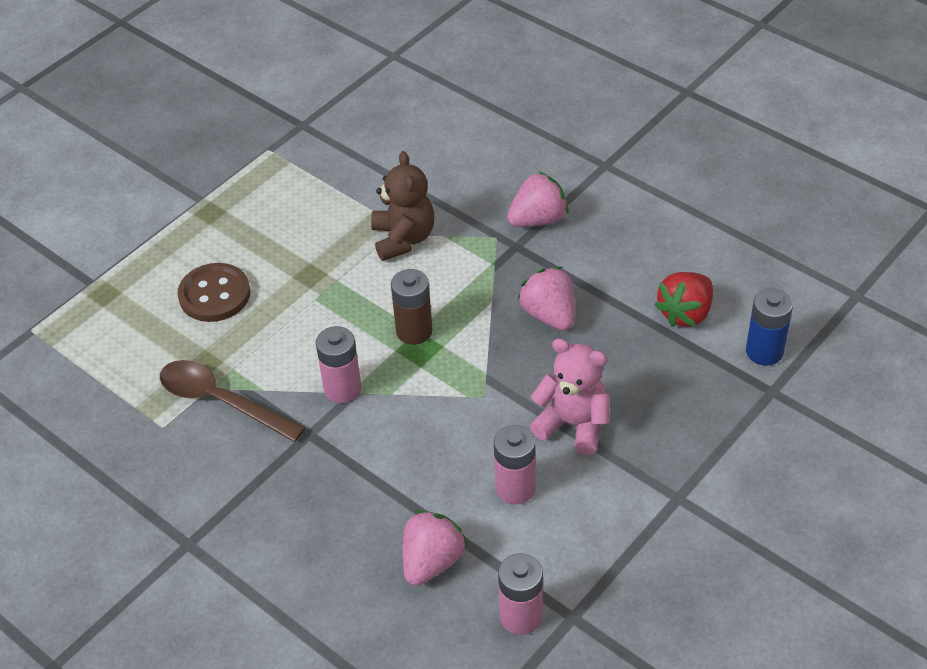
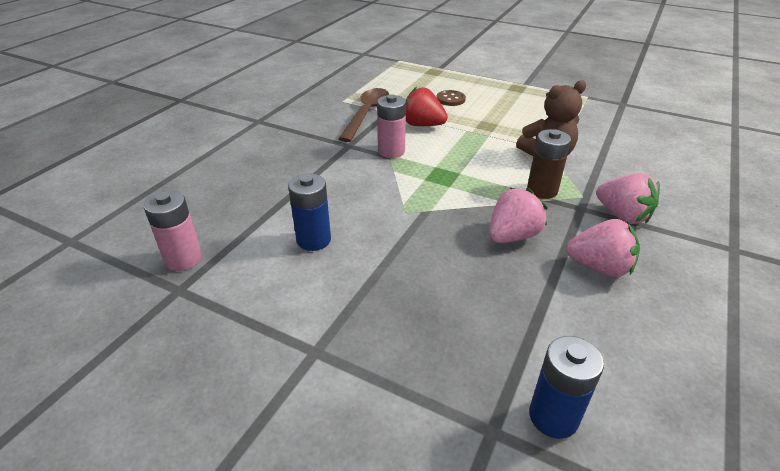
camera: 75 degrees right, 10 degrees down
(214, 295) = (450, 99): brown button -> brown button, size x0.63
(414, 331) = (457, 171): brown battery -> brown battery (542, 190)
(432, 561) = (240, 208): pink strawberry -> pink strawberry (599, 267)
(515, 488) = (313, 240): pink battery -> blue battery
(573, 424) = (390, 265): pink teddy bear -> none
(685, 313) = (571, 333): red strawberry -> red strawberry (422, 125)

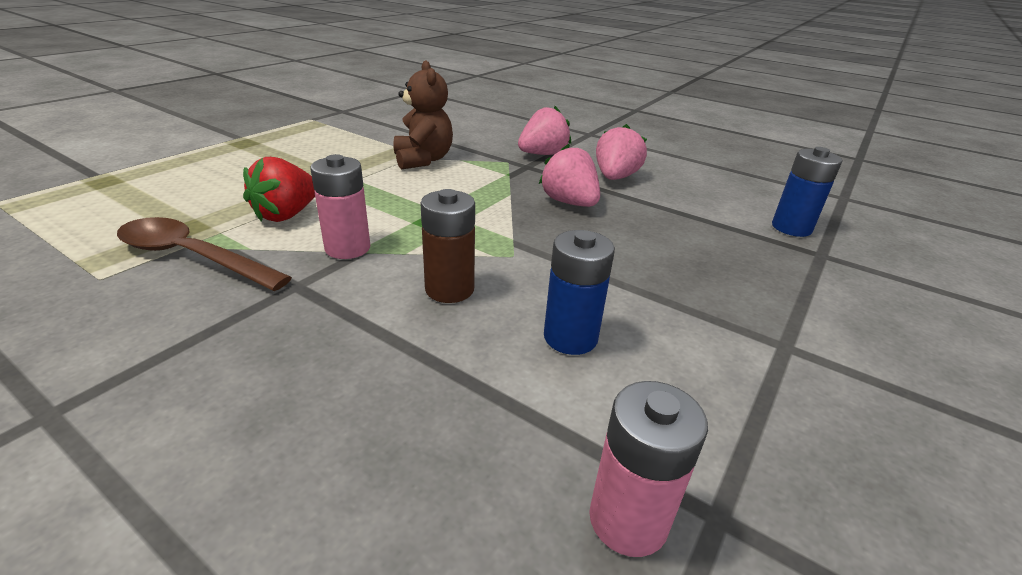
camera: 85 degrees left, 5 degrees down
(450, 99) = (225, 184): brown button -> none
(542, 190) = (491, 175): brown battery -> brown battery (449, 289)

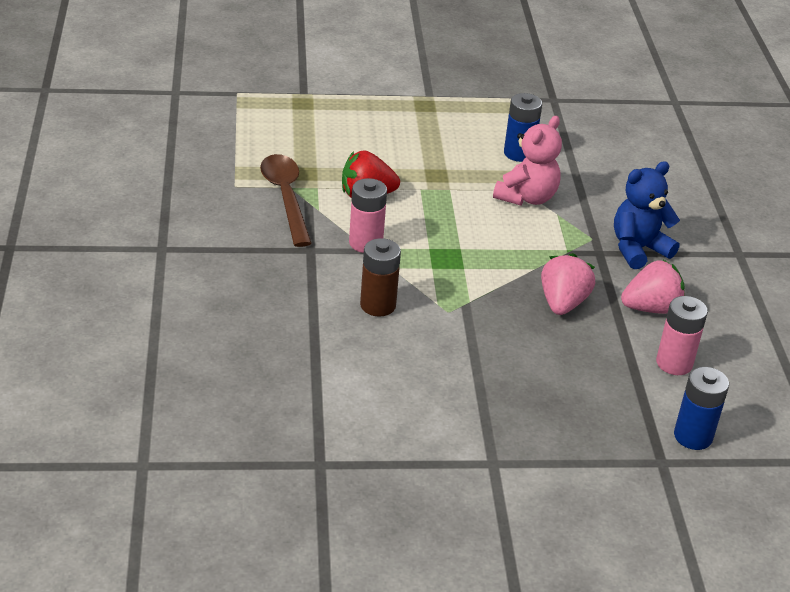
camera: 50 degrees right, 5 degrees up
(423, 160) = (526, 197): brown teddy bear -> pink teddy bear
(543, 154) = (638, 249): pink strawberry -> blue teddy bear
(570, 337) = (391, 372): blue battery -> blue battery (519, 153)
(628, 520) = (288, 436): pink battery -> pink battery (674, 363)

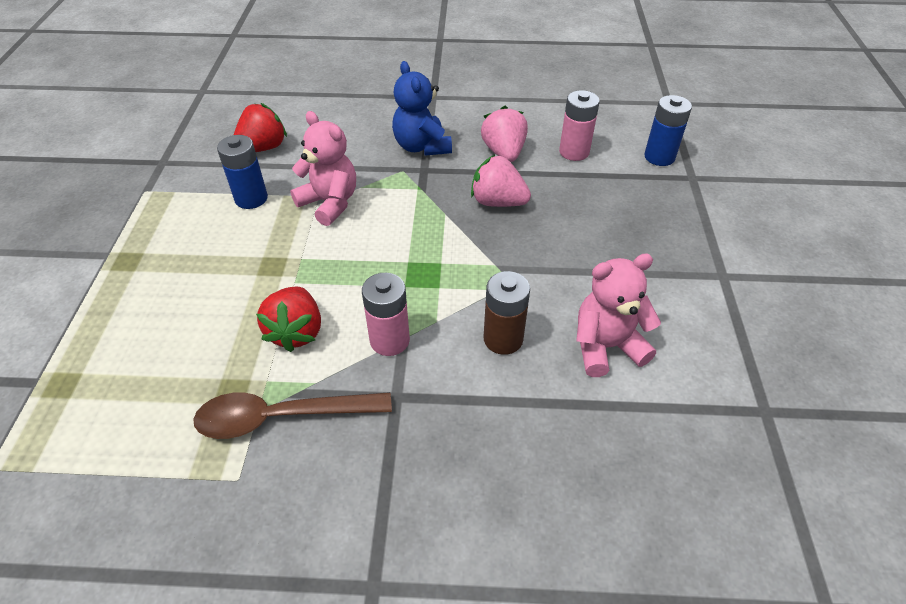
camera: 80 degrees left, 10 degrees up
(379, 367) = (606, 346): none -> pink teddy bear
(595, 150) = (263, 148): none -> red strawberry

